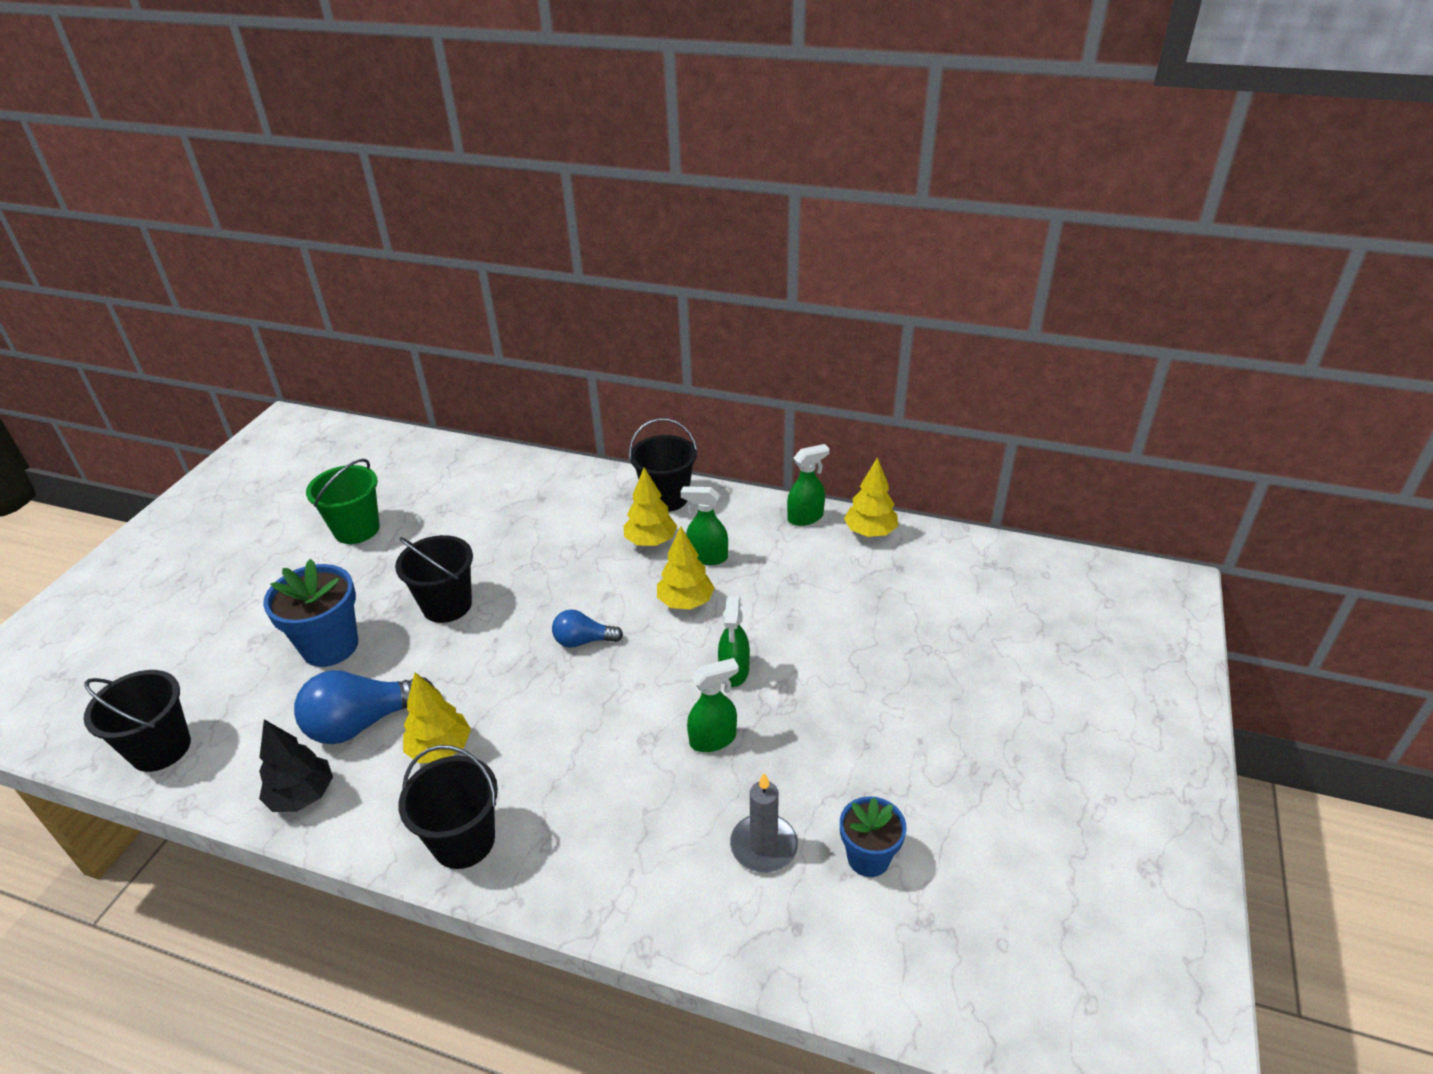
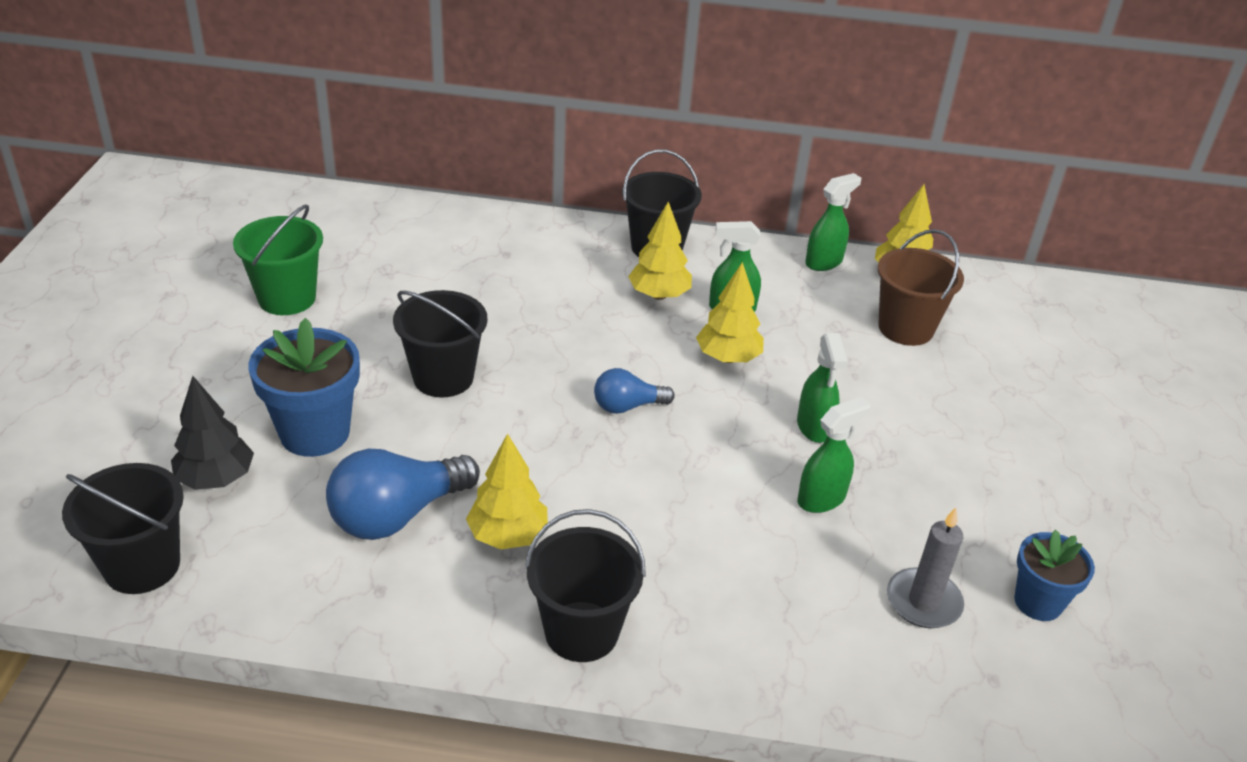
camera: 15 degrees left, 0 degrees up
(302, 796) = (358, 602): black tree -> black tree (216, 479)
(853, 584) = (905, 328): none -> brown bucket

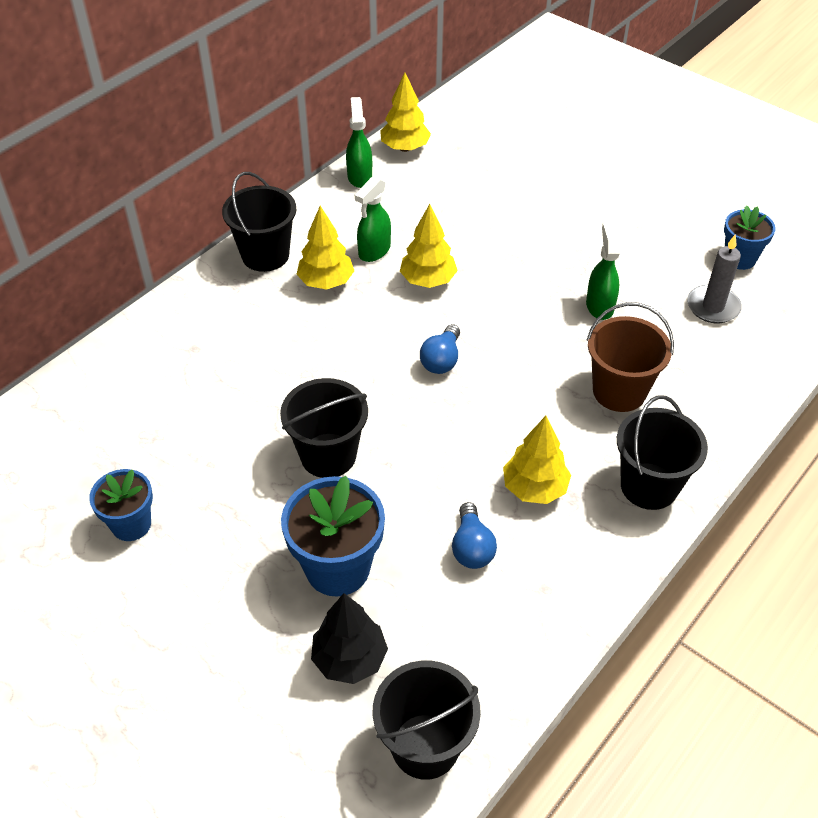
camera: 55 degrees left, 10 degrees up
(287, 298) = (131, 524): green bucket -> blue flower pot
(397, 515) = (471, 547): blue light bulb -> blue light bulb, size x0.57
(814, 427) = (530, 274): green spray bottle -> none
(905, 328) = (463, 177): brown bucket -> brown bucket (619, 391)

